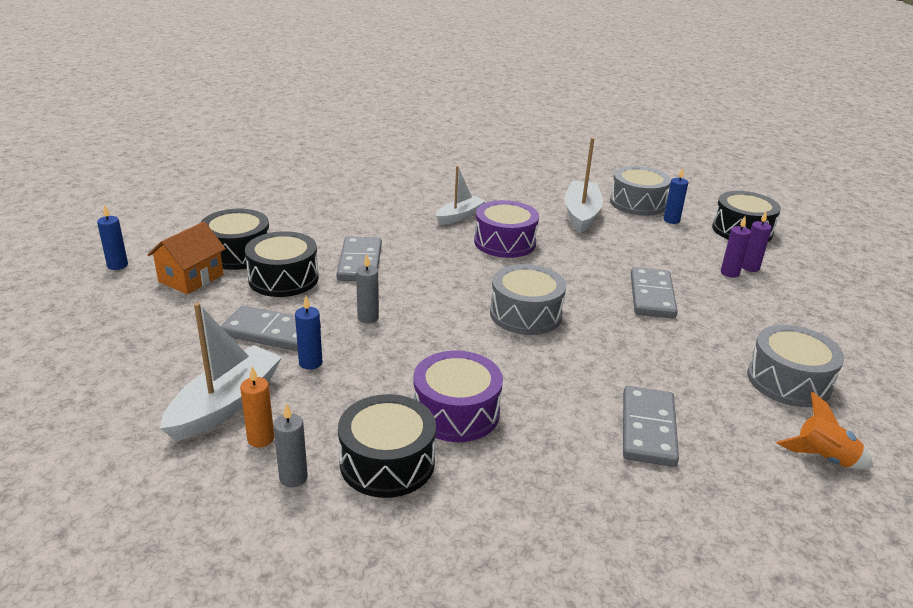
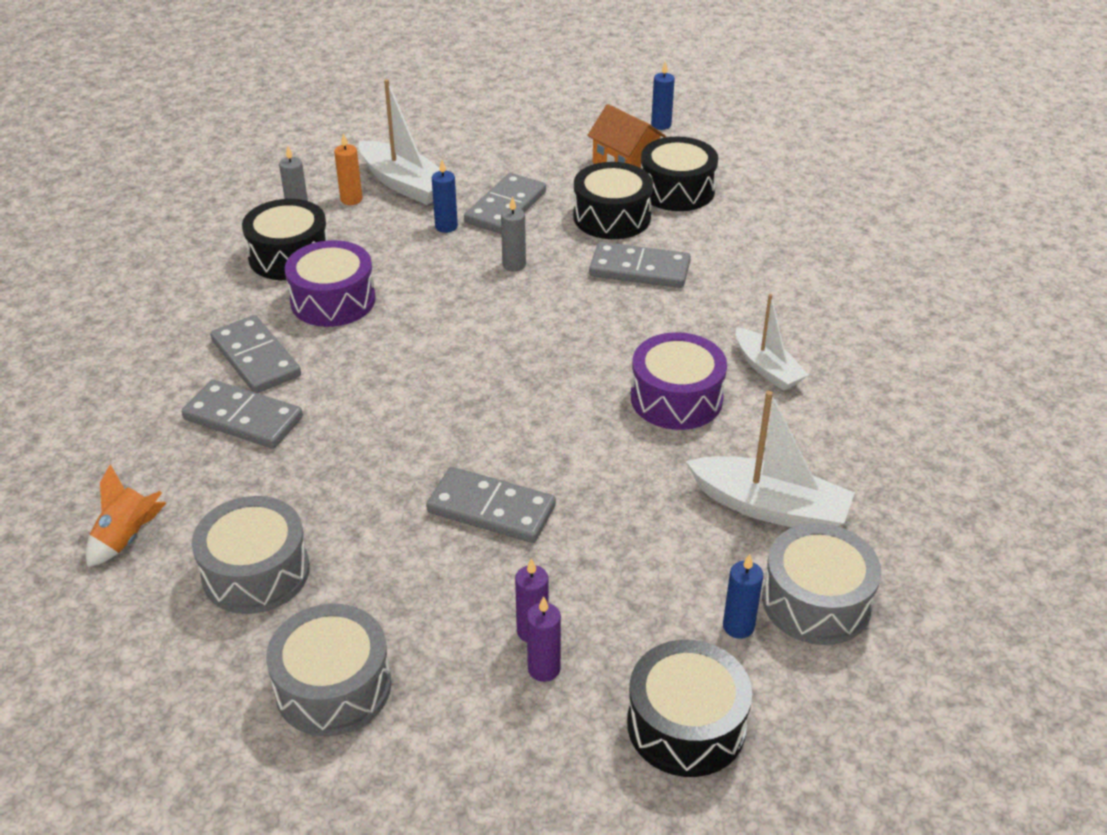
camera: 105 degrees right, 10 degrees up
(525, 314) = (484, 379): grey drum -> grey drum (333, 687)
(566, 443) = (256, 358): none -> grey domino

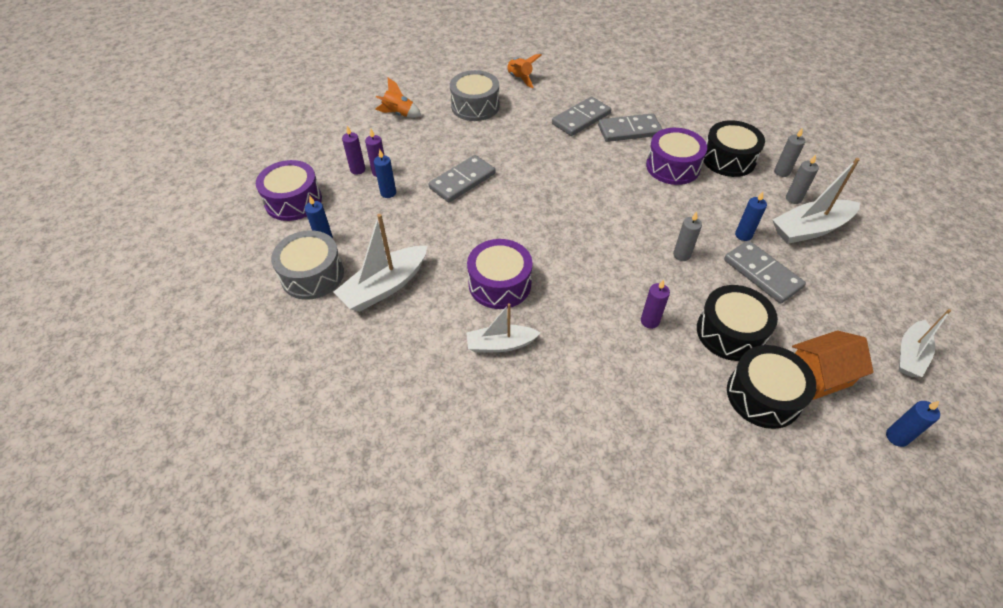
camera: 115 degrees right, 10 degrees up
(333, 687) = (399, 114): grey drum -> orange rocket
(351, 199) = (793, 198): orange candle -> grey candle
(558, 121) = (910, 355): none -> white boat
(578, 593) = (388, 193): none -> blue candle
(639, 269) = (649, 321): grey domino -> purple candle
(686, 725) = (293, 201): black drum -> purple drum

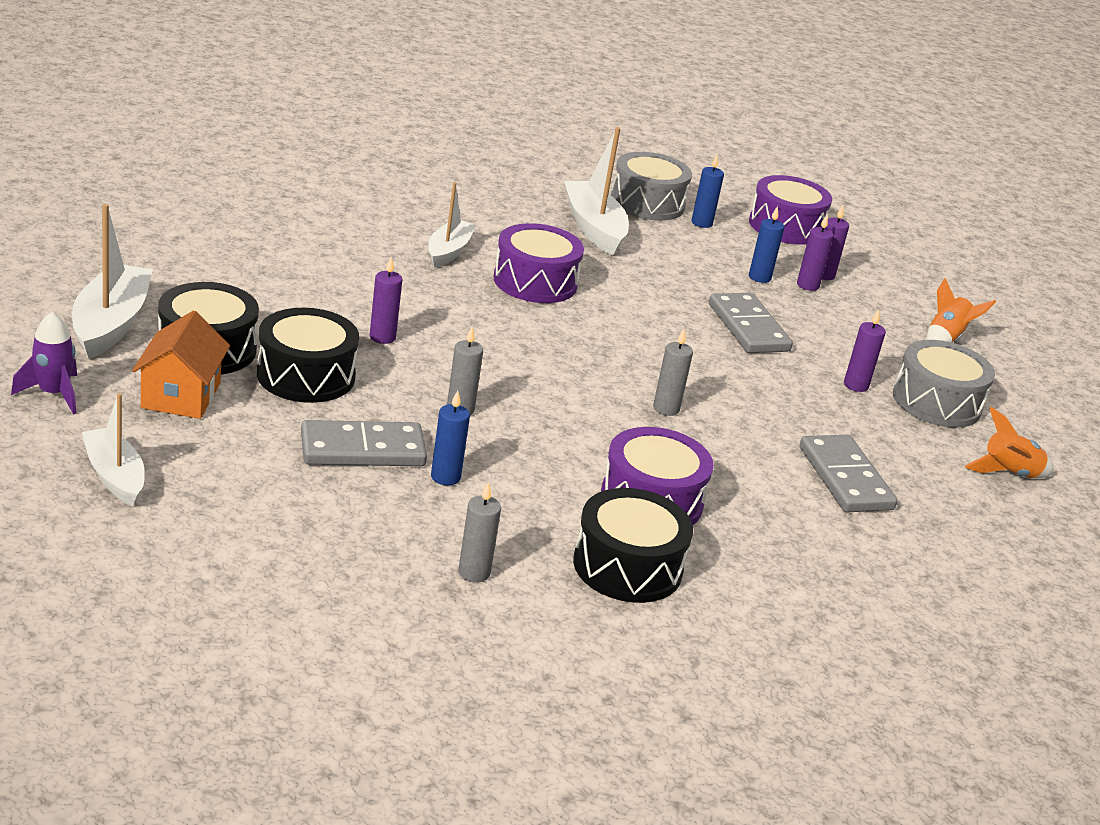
camera: 110 degrees right, 20 degrees down
(487, 132) = (856, 385): none -> purple candle
(629, 130) = (781, 508): grey domino -> none
(781, 172) = (547, 603): grey candle -> grey candle (666, 409)
(810, 229) = (395, 544): white boat -> white boat (111, 323)
(897, 437) = (54, 394): blue candle -> purple rocket

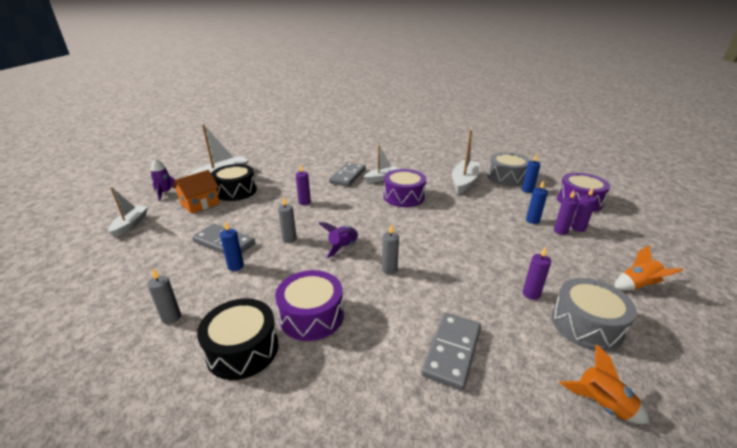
camera: 45 degrees right, 0 degrees up
(306, 375) = (252, 209): black drum -> none
(560, 396) = (343, 247): none -> purple rocket
(748, 327) = (494, 243): grey domino -> grey domino (347, 176)

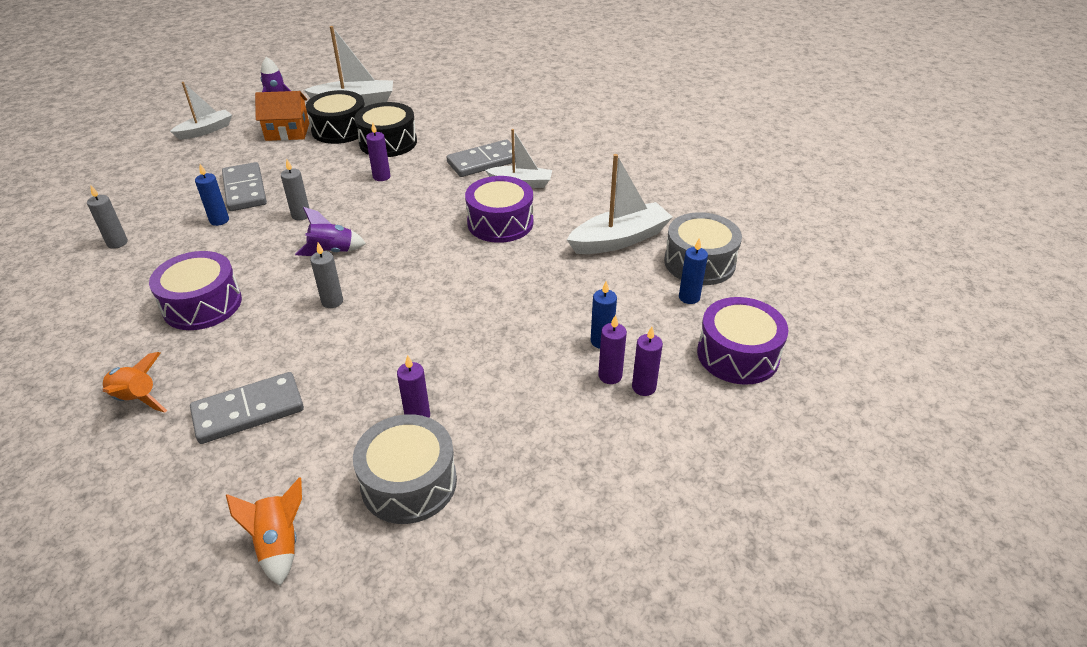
camera: 40 degrees right, 10 degrees up
(242, 349) = (121, 300): black drum -> black drum (388, 142)
(637, 286) = (559, 495): orange rocket -> orange rocket (137, 399)

